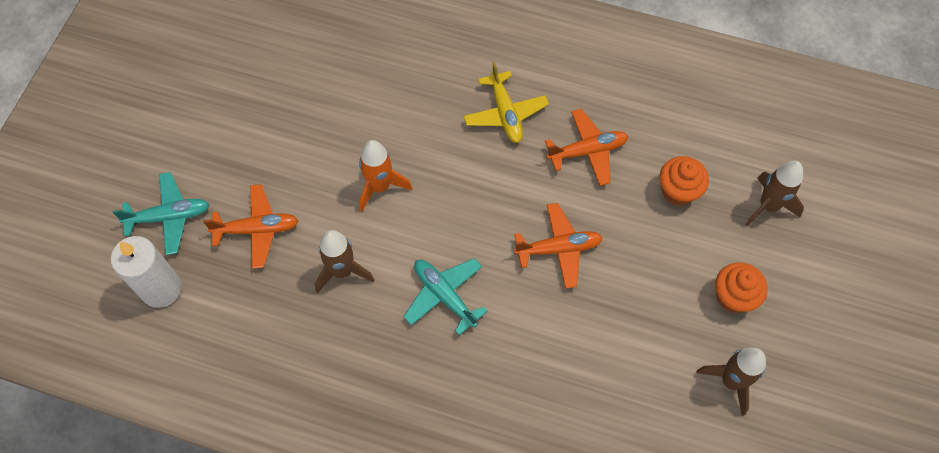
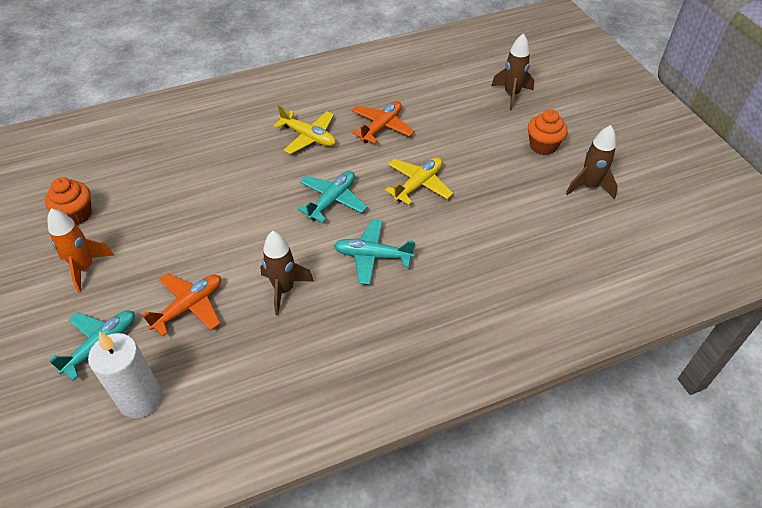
camera: 40 degrees left, 15 degrees down
(380, 187) = (261, 224): orange rocket -> orange rocket (85, 268)
(462, 206) = (332, 200): none -> turquoise plane
(558, 249) = (418, 185): orange plane -> yellow plane
(678, 191) = (456, 116): orange cupcake -> orange cupcake (76, 214)

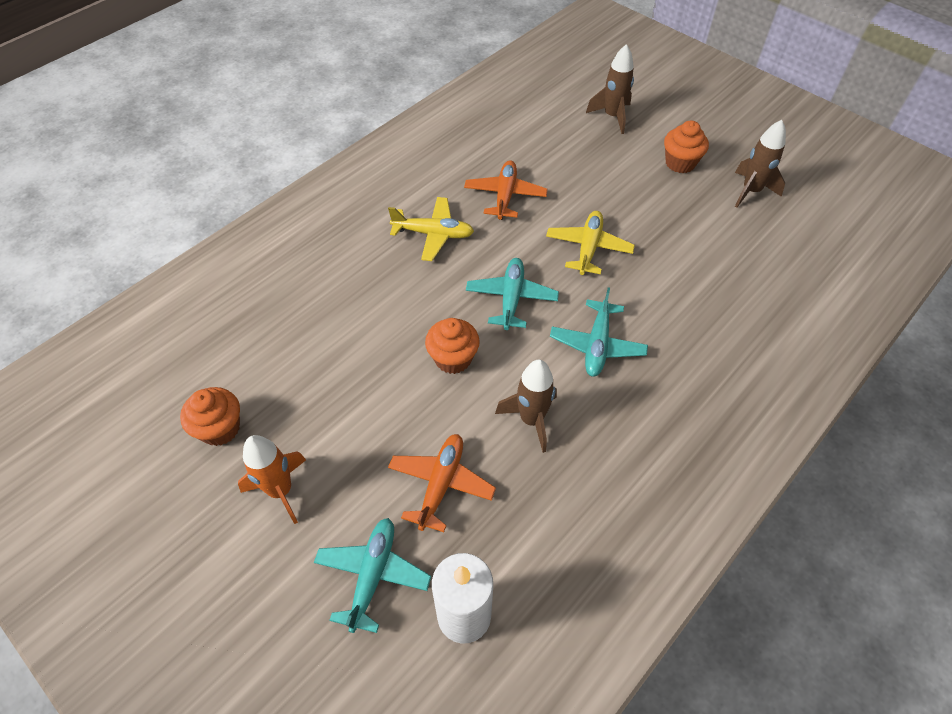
camera: 25 degrees left, 5 degrees up
(259, 226) = (453, 358): none -> orange cupcake
(372, 256) = (597, 345): turquoise plane -> turquoise plane turned 60 degrees counterclockwise

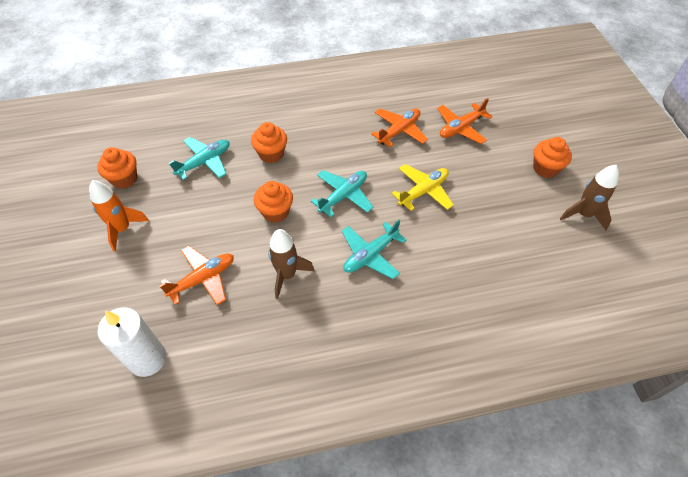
camera: 35 degrees right, 0 degrees up
(373, 575) = (124, 304): turquoise plane -> turquoise plane (204, 162)
(384, 295) = (271, 154): none -> orange cupcake
(433, 234) = (332, 132): yellow plane -> none
(565, 161) = (461, 128): none -> orange plane
(612, 116) = (523, 114): brown rocket -> none

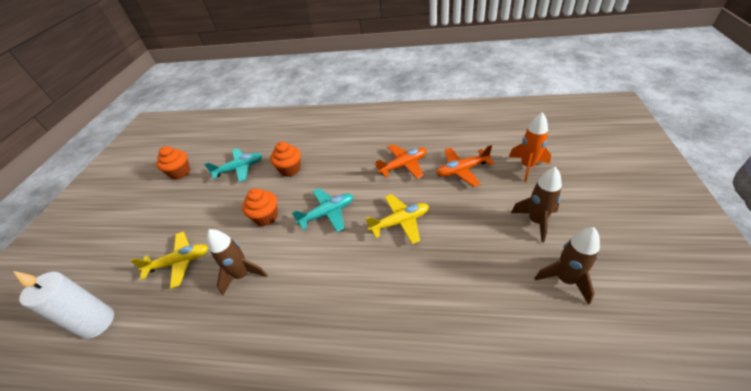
camera: 25 degrees right, 10 degrees down
(122, 229) = (154, 209): orange rocket -> orange rocket (527, 166)
(203, 279) = (179, 262): orange plane -> yellow plane
(370, 255) = (322, 273): turquoise plane -> none
(545, 168) = (536, 221): orange cupcake -> brown rocket

